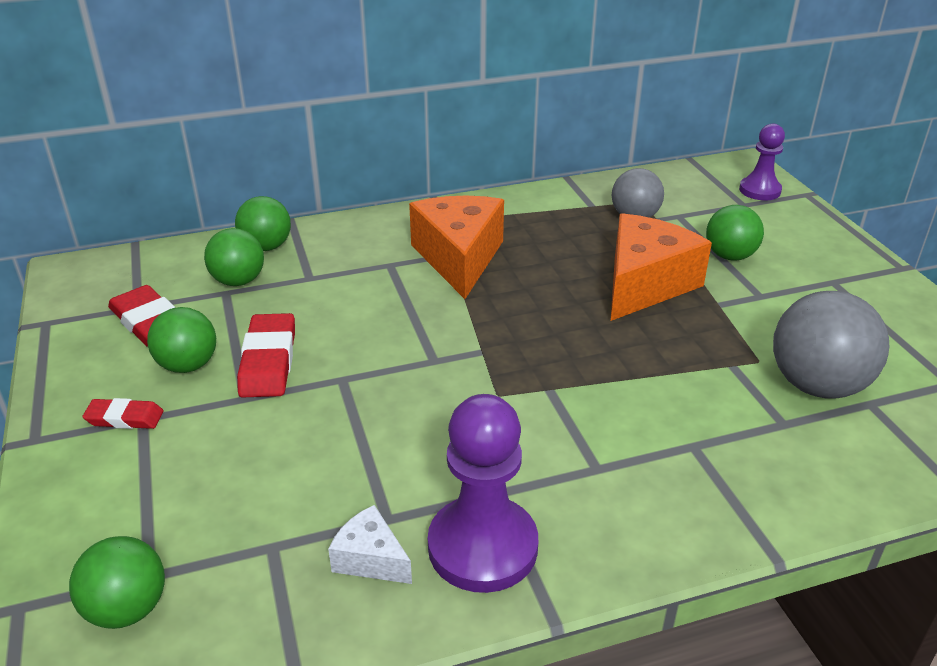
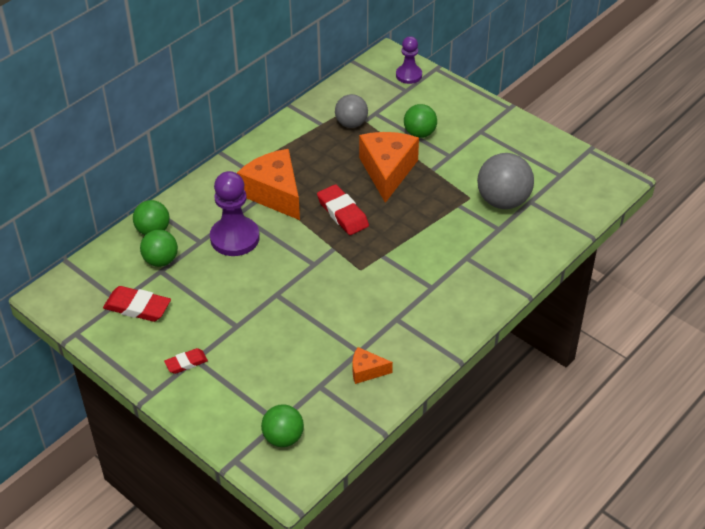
camera: 30 degrees left, 10 degrees up
(188, 365) = (188, 322): green ball -> none
(268, 361) = (228, 301): red eraser -> red eraser (342, 213)
(370, 559) = (366, 371): white cheese -> orange cheese
(482, 547) = (409, 344): purple pawn -> purple pawn (235, 238)

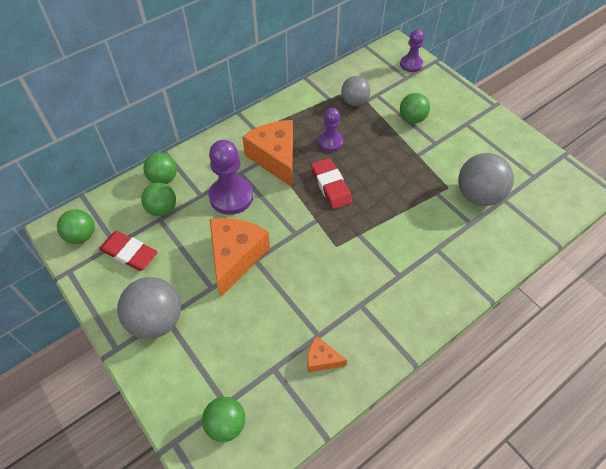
camera: 10 degrees right, 10 degrees up
(79, 298) = (81, 236): none -> green ball
(186, 363) = (156, 320): red eraser -> grey ball
(332, 169) = (330, 142): none -> purple pawn
(387, 171) = (378, 151): orange cheese -> orange cheese (235, 257)

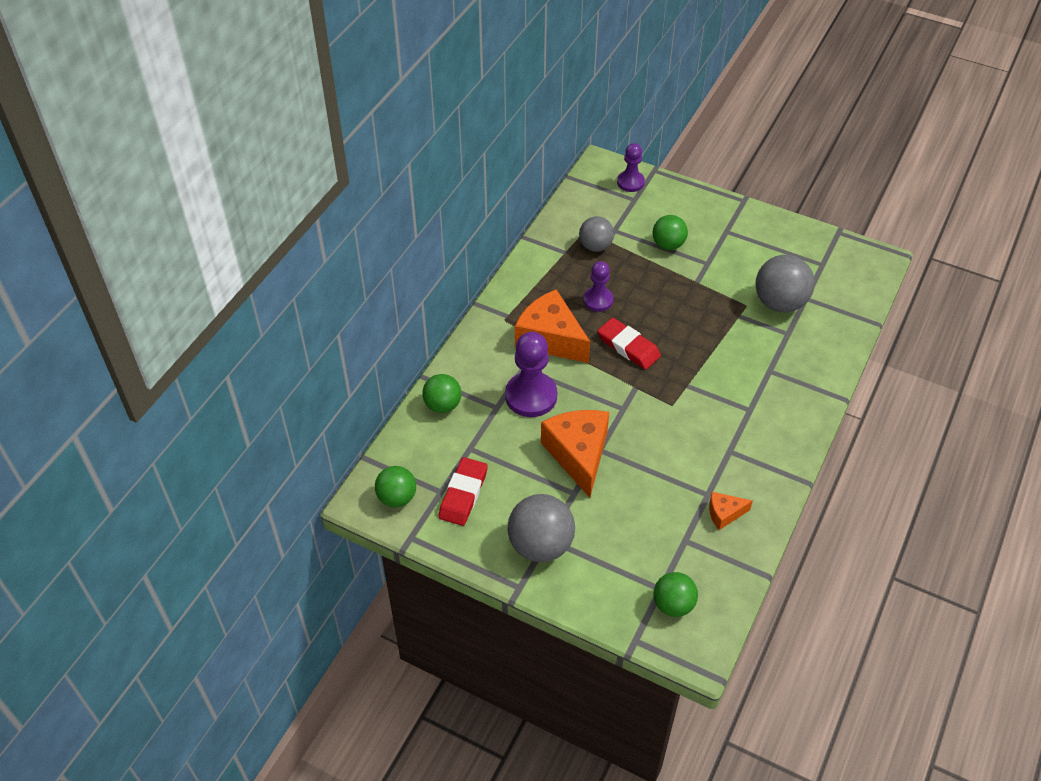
camera: 25 degrees left, 5 degrees down
(129, 253) = (463, 494): red eraser -> red eraser turned 75 degrees counterclockwise
(162, 209) = (465, 437): green ball -> none

